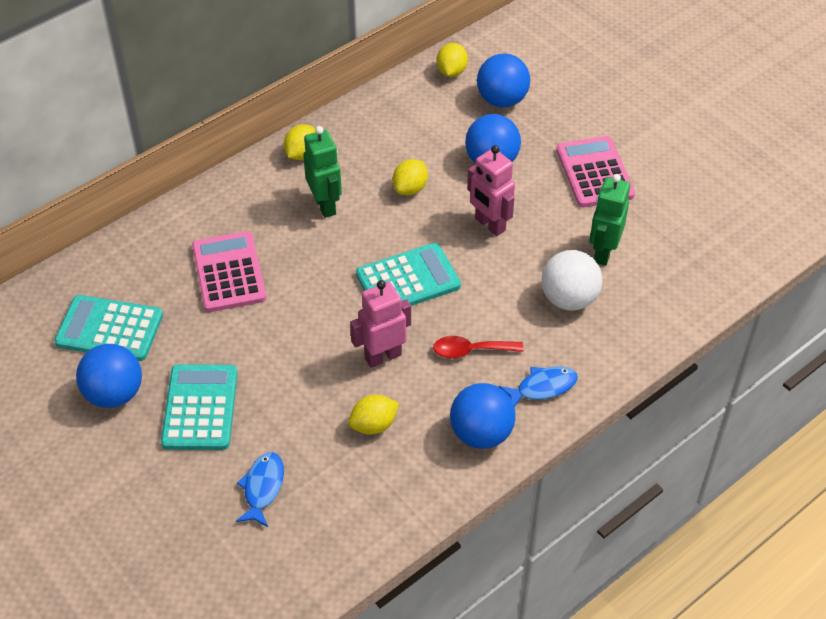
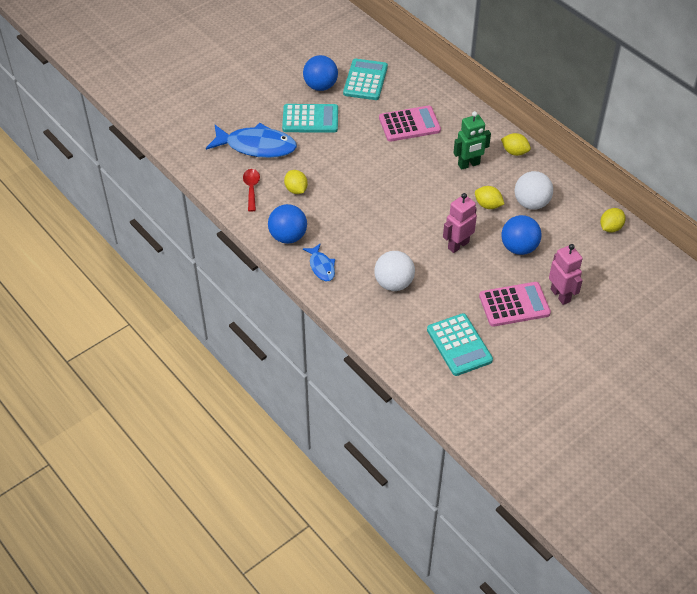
camera: 90 degrees right, 0 degrees up
(263, 488) = (256, 146): blue fish -> blue fish, size x1.94
(383, 356) = (346, 193): pink robot -> pink robot (560, 295)
(406, 143) = (531, 203): none -> white ball
(408, 280) = (407, 204): turquoise calculator -> turquoise calculator (459, 345)
(451, 71) = (610, 228): yellow lemon -> yellow lemon turned 60 degrees counterclockwise
(471, 351) = (350, 233): red spoon -> red spoon (251, 188)
(502, 100) = (584, 255): blue ball -> none
(603, 252) = (436, 304): green robot -> none

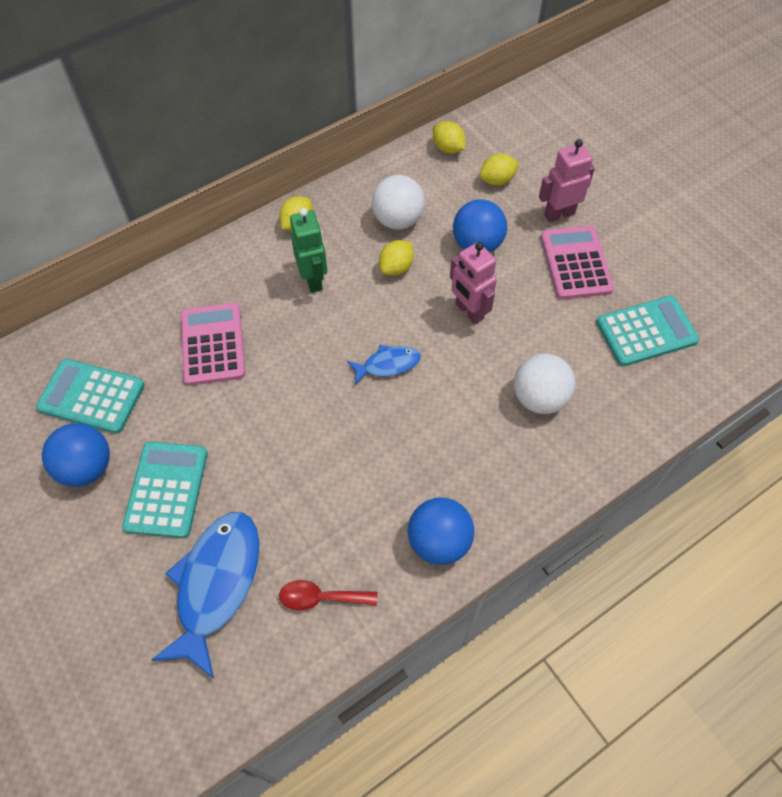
camera: 85 degrees left, 10 degrees up
(296, 190) = (333, 523): yellow lemon -> yellow lemon (497, 180)
(321, 266) = (505, 494): blue fish -> blue fish (388, 364)

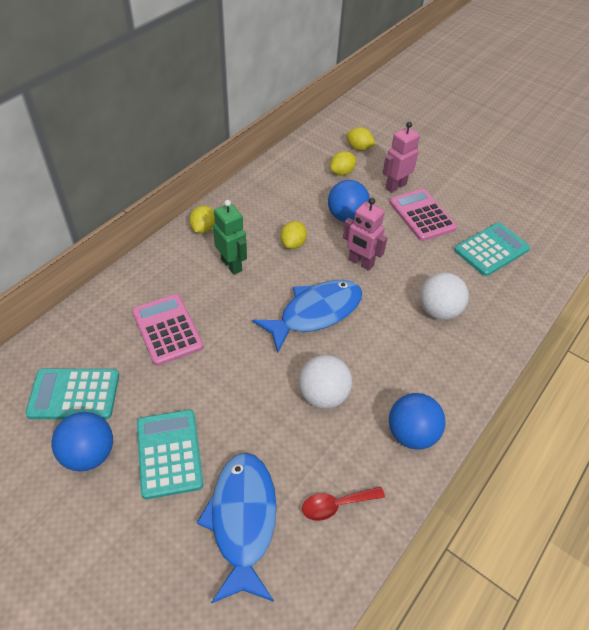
camera: 20 degrees left, 10 degrees down
(388, 364) = (315, 313): blue fish -> blue fish, size x1.94
(397, 220) = (280, 211): white ball -> white ball (323, 395)
(448, 148) = (297, 158): yellow lemon -> yellow lemon (359, 148)

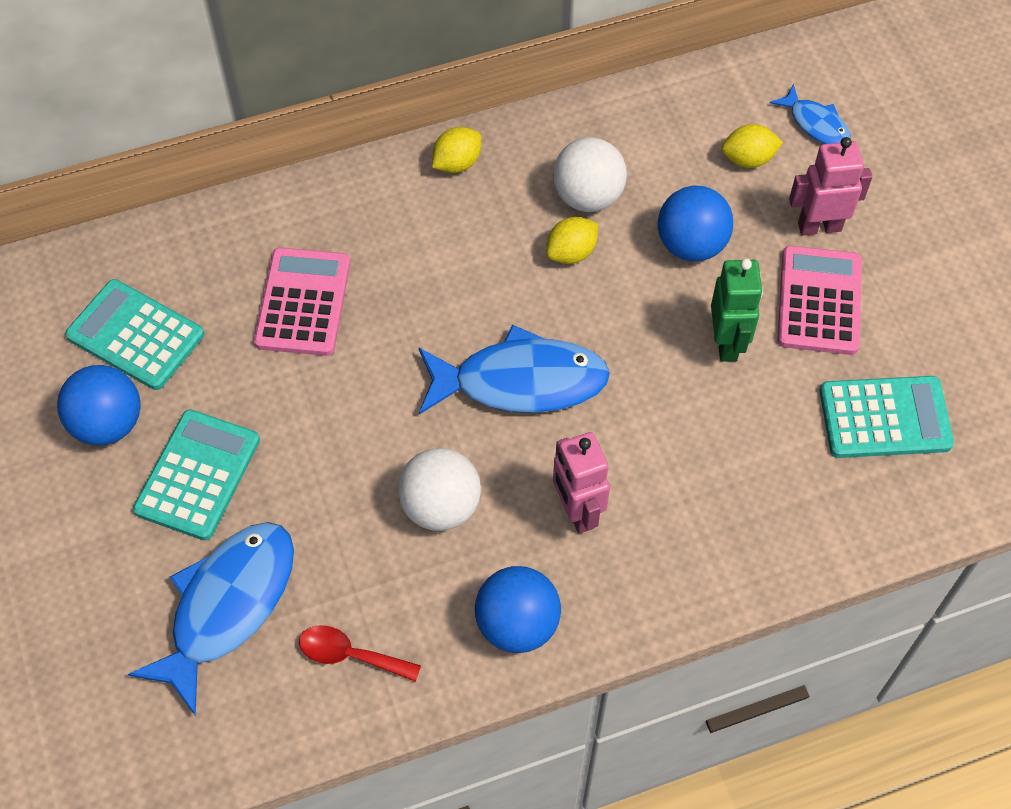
camera: 35 degrees right, 10 degrees up
(232, 265) = (456, 245): green robot -> green robot (727, 343)
(359, 148) = (815, 124): yellow lemon -> blue fish
(360, 263) = (650, 335): pink robot -> pink robot (577, 512)
(438, 311) = (707, 473): white ball -> white ball (588, 196)

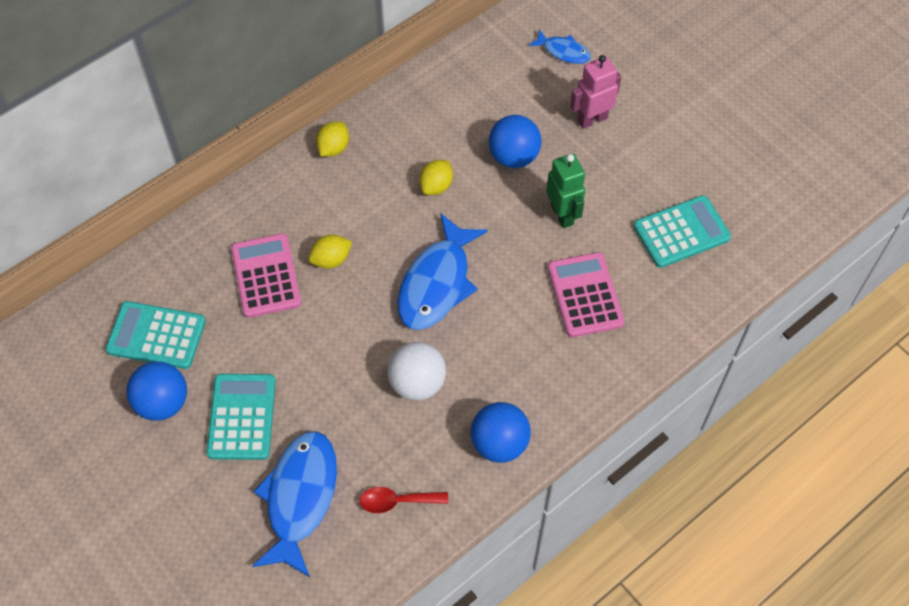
camera: 20 degrees left, 0 degrees up
(520, 381) = (437, 283): blue fish -> blue fish turned 135 degrees clockwise
(577, 512) = (509, 357): pink robot -> none
(588, 196) = (432, 144): white ball -> none
(748, 159) = (528, 88): yellow lemon -> yellow lemon (331, 260)
(819, 301) = (611, 169): pink calculator -> pink calculator (585, 295)

